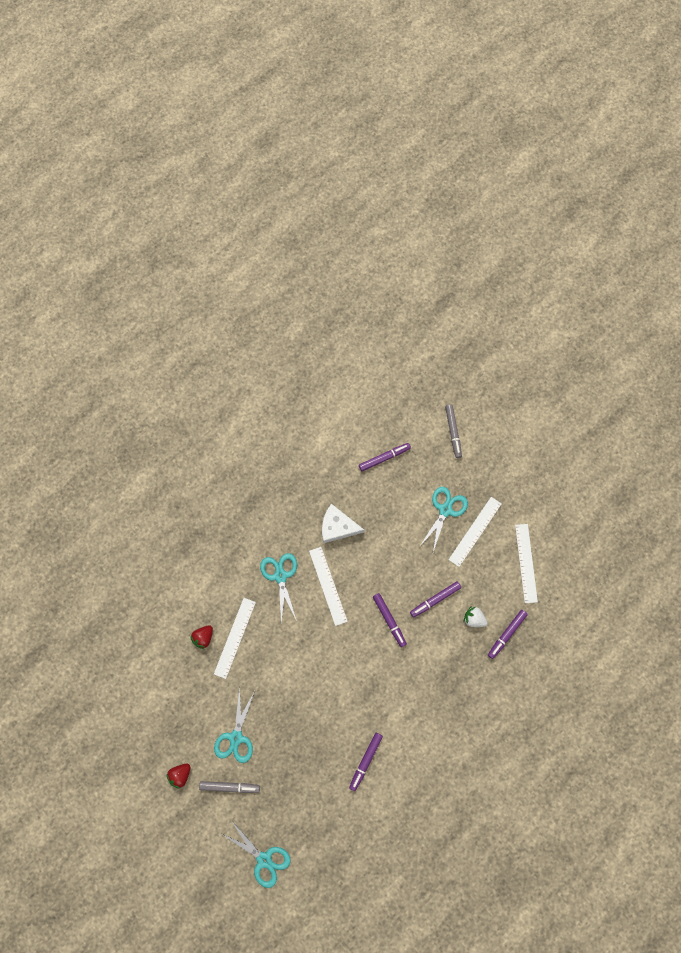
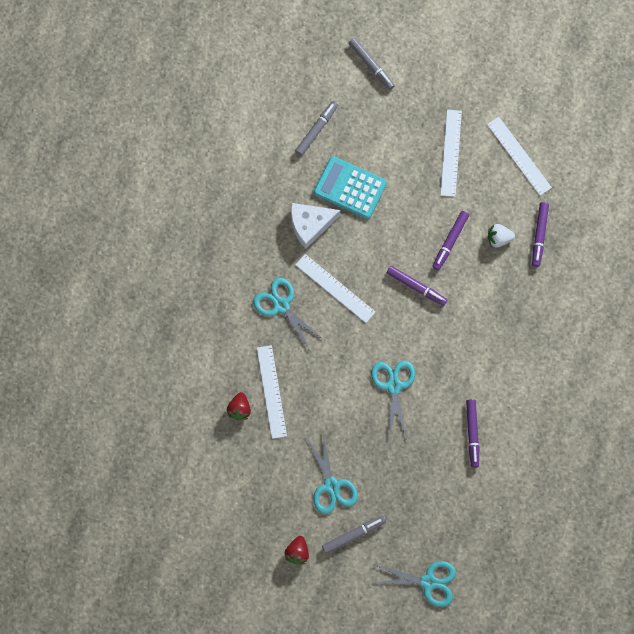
camera: 30 degrees left, 0 degrees up
(383, 515) = (350, 188): none -> turquoise calculator
(384, 458) = (316, 130): purple marker -> grey marker
(445, 510) = (409, 148): turquoise scissors -> turquoise scissors (393, 386)

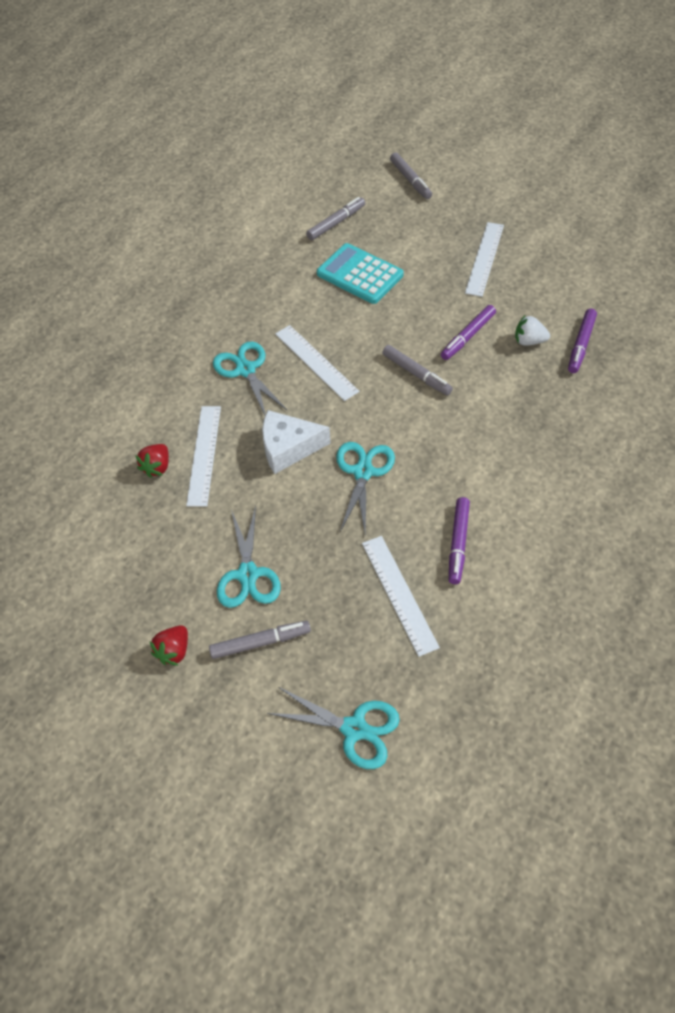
camera: 15 degrees right, 20 degrees down
(310, 225) = (304, 301): white cheese -> white cheese (288, 448)
(416, 286) = (416, 374): purple marker -> grey marker
(519, 156) = (565, 270): white ruler -> white ruler (399, 594)

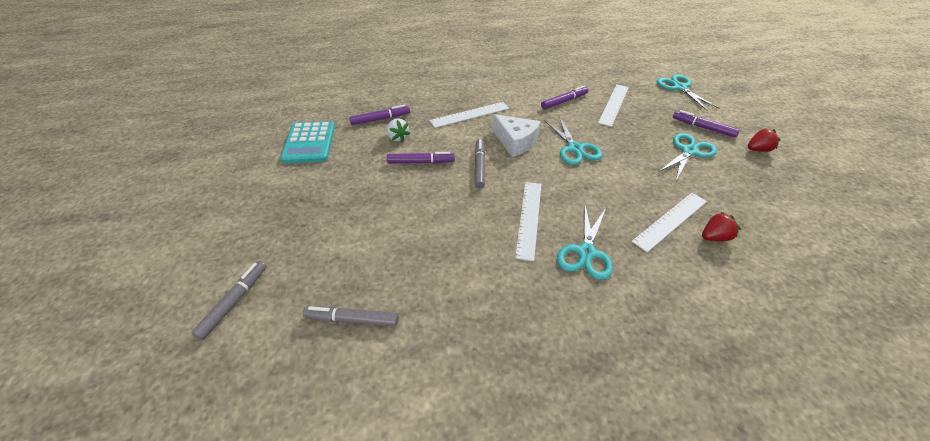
camera: 135 degrees left, 10 degrees down
(260, 642) = (703, 128): grey marker -> purple marker
(288, 448) = (606, 186): white cheese -> white cheese (515, 142)
(360, 274) = (412, 253): turquoise calculator -> turquoise calculator (309, 143)
(363, 472) = (575, 148): turquoise scissors -> turquoise scissors turned 75 degrees counterclockwise
(485, 258) = (327, 192): white ruler -> white ruler (470, 114)

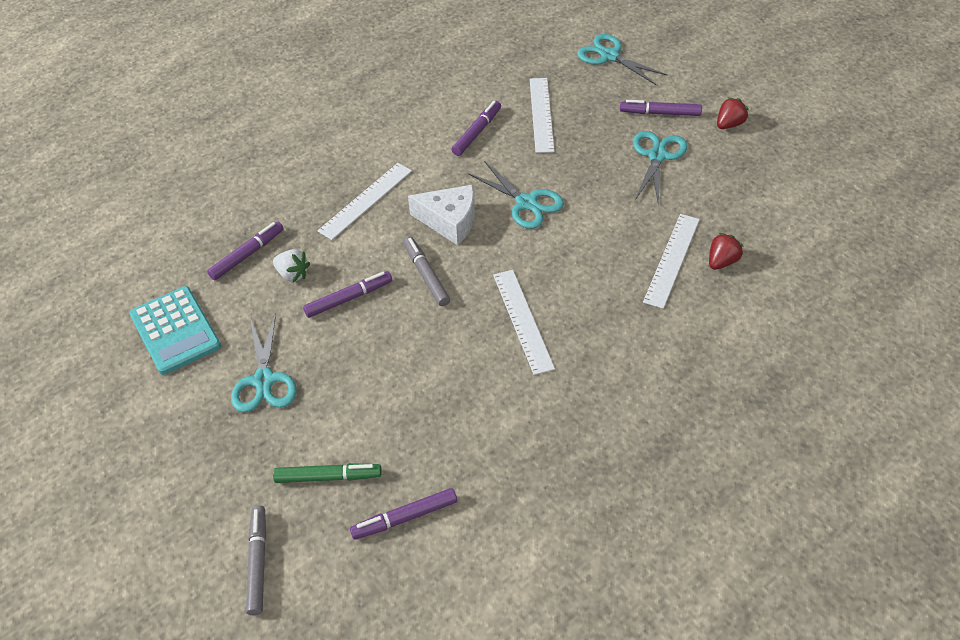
camera: 25 degrees left, 5 degrees up
(324, 265) = (327, 477): none -> green marker
(353, 319) = (405, 517): grey marker -> purple marker
(586, 252) = (603, 335): turquoise scissors -> turquoise scissors (264, 380)

